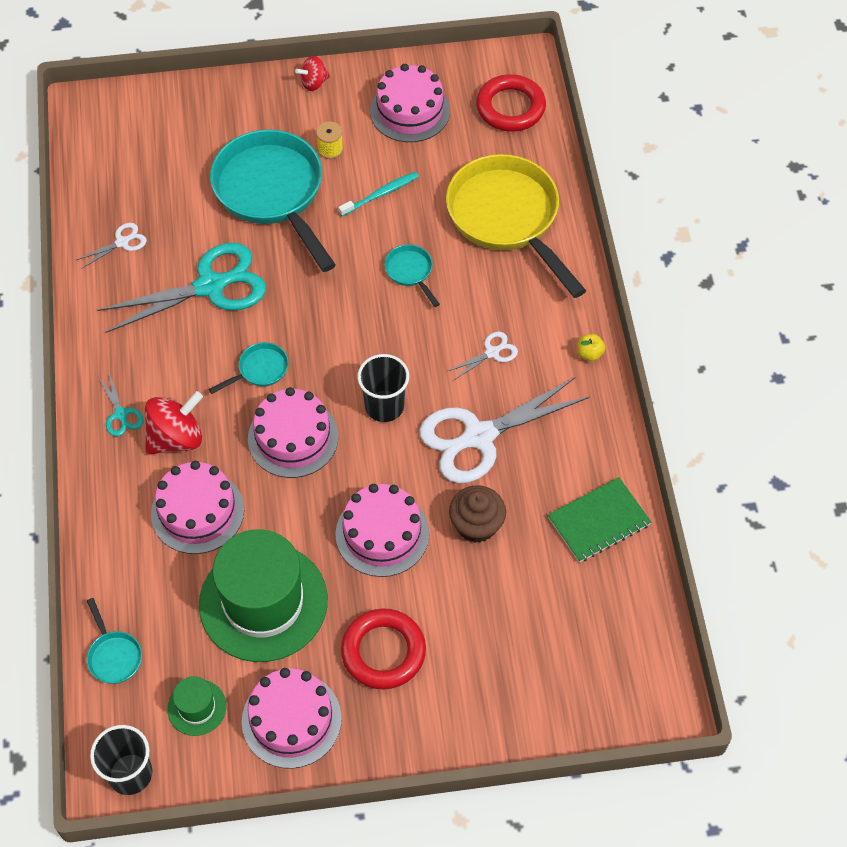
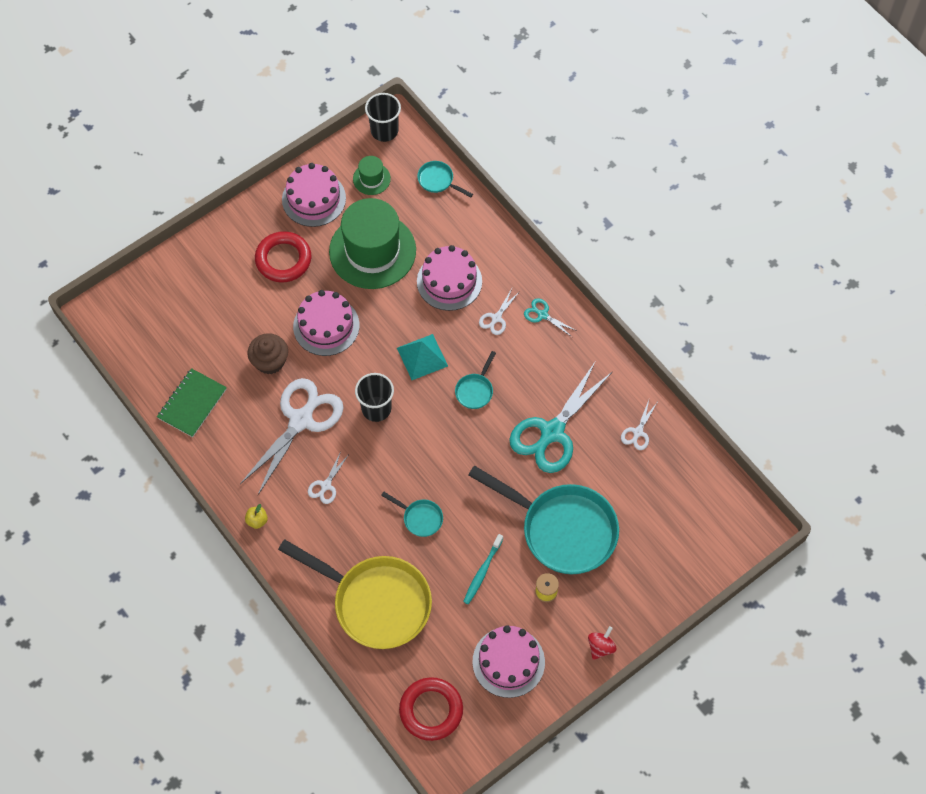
camera: 150 degrees right, 5 degrees up
(176, 438) = (496, 318): red spinning top -> white scissors
(293, 437) = (422, 357): pink cake -> turquoise pyramid

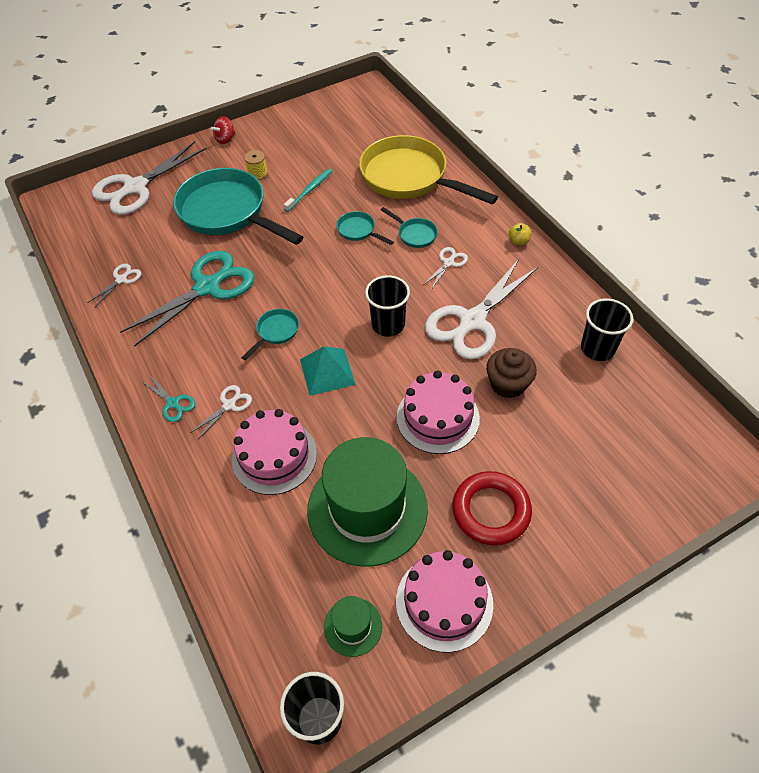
camera: 170 degrees left, 10 degrees down
(192, 403) = (597, 348): green notebook -> black cup
(431, 710) = (373, 115): red ring -> none
(438, 181) = (253, 610): turquoise pan -> turquoise pan (415, 234)
(508, 662) = (304, 136): pink cake -> none
(675, 556) = (135, 188): none -> white scissors

